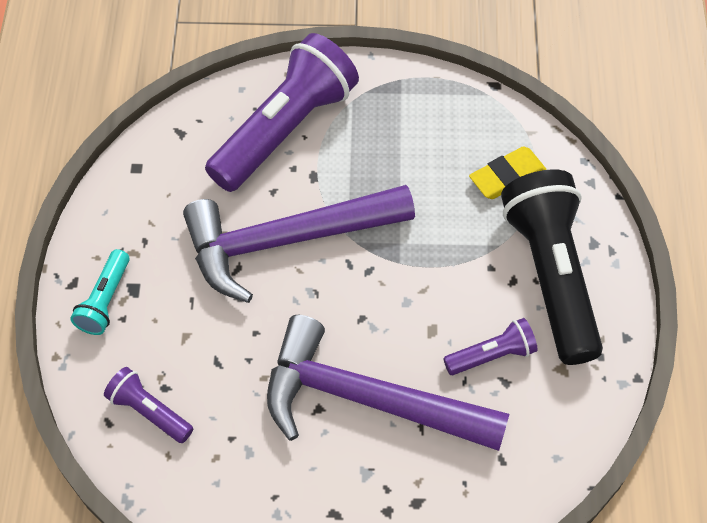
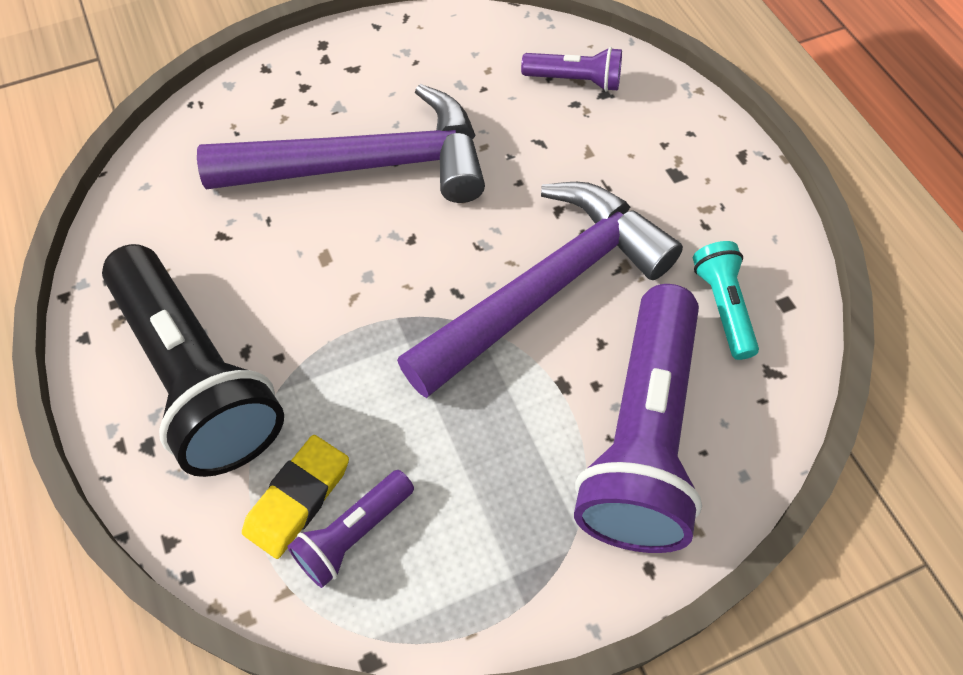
camera: 155 degrees right, 0 degrees up
(105, 301) = (695, 152): turquoise flashlight -> turquoise flashlight (722, 306)
(492, 355) = (245, 256): purple flashlight -> purple flashlight (353, 534)

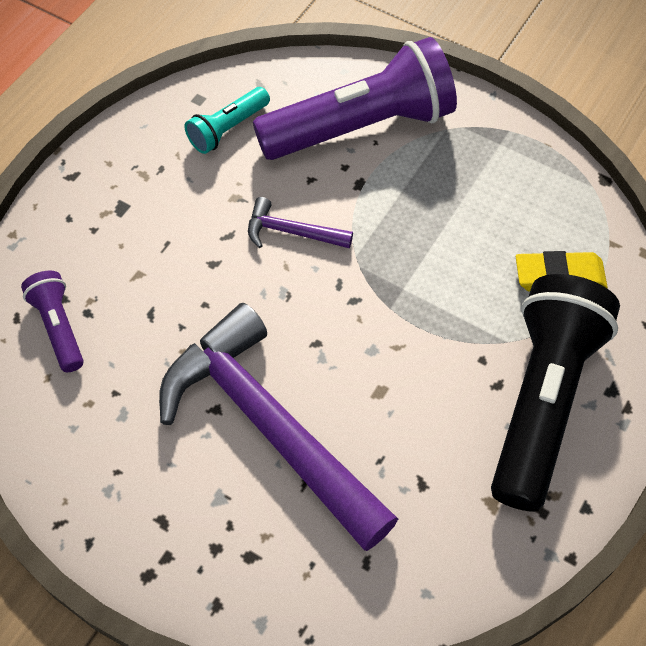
camera: 125 degrees left, 0 degrees up
(353, 534) = (551, 232): purple flashlight -> none
(546, 288) = (291, 232): purple hammer -> purple hammer, size x0.42

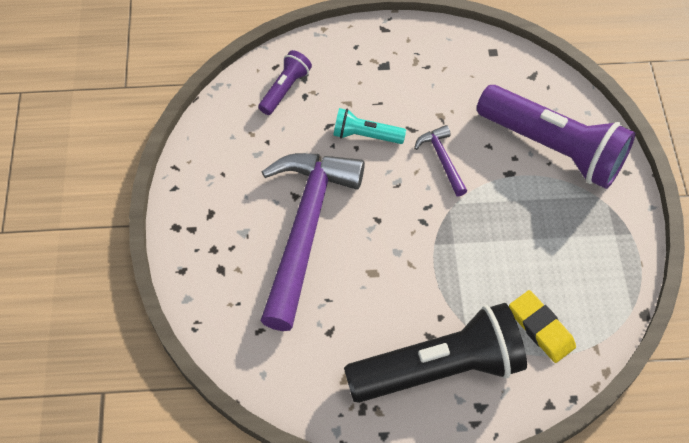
camera: 55 degrees right, 0 degrees up
(227, 129) = (485, 80): turquoise flashlight -> turquoise flashlight (365, 135)

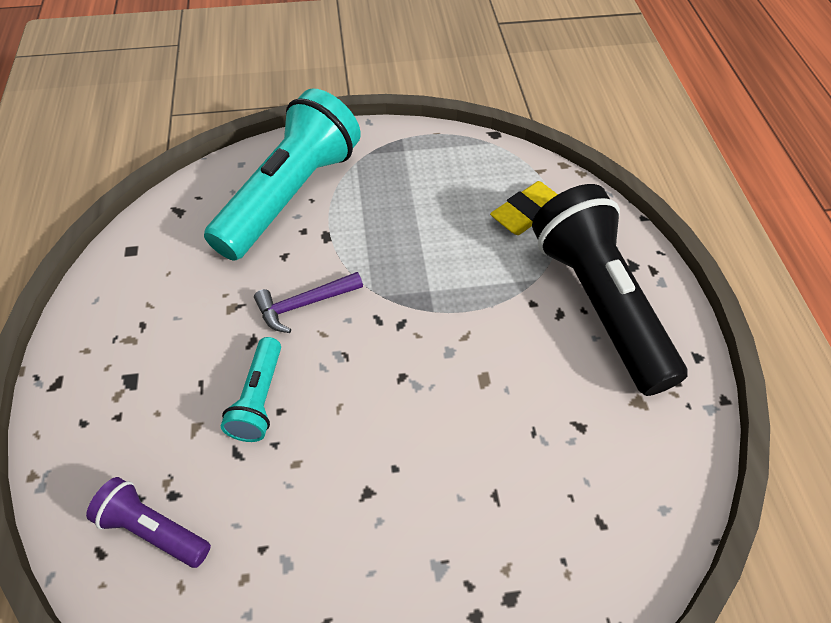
camera: 95 degrees left, 5 degrees down
(305, 229) = (424, 472): purple hammer -> none
(553, 148) = (290, 195): purple flashlight -> turquoise flashlight

